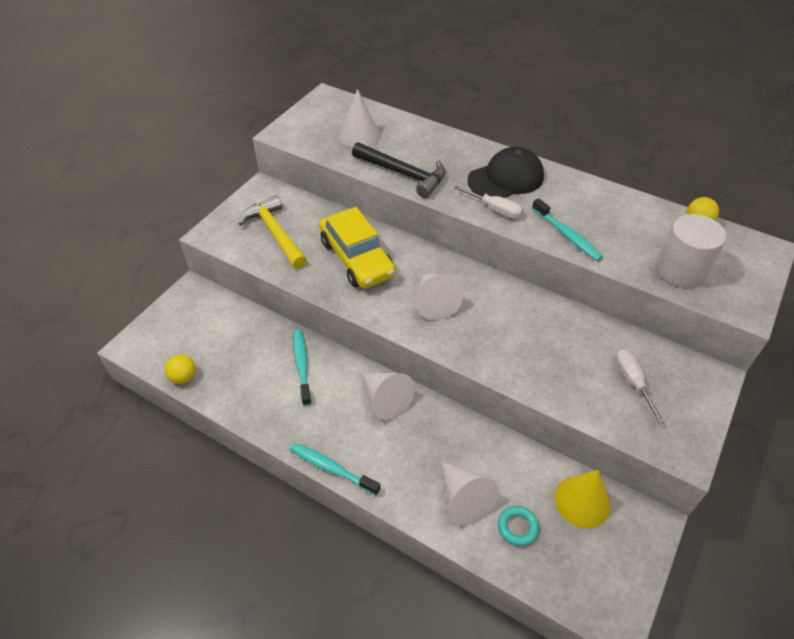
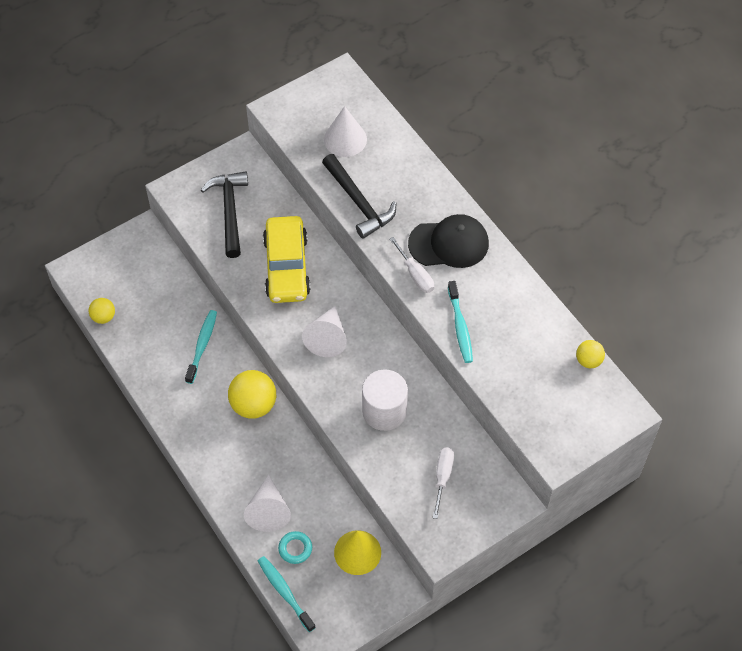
camera: 25 degrees right, 10 degrees up
(275, 233) = (229, 211): yellow hammer -> black hammer
(331, 468) = (182, 444): turquoise toothbrush -> turquoise toothbrush (284, 592)
(385, 400) = (253, 405): white cone -> yellow ball
(680, 270) = (532, 400): white cylinder -> white cylinder (384, 411)

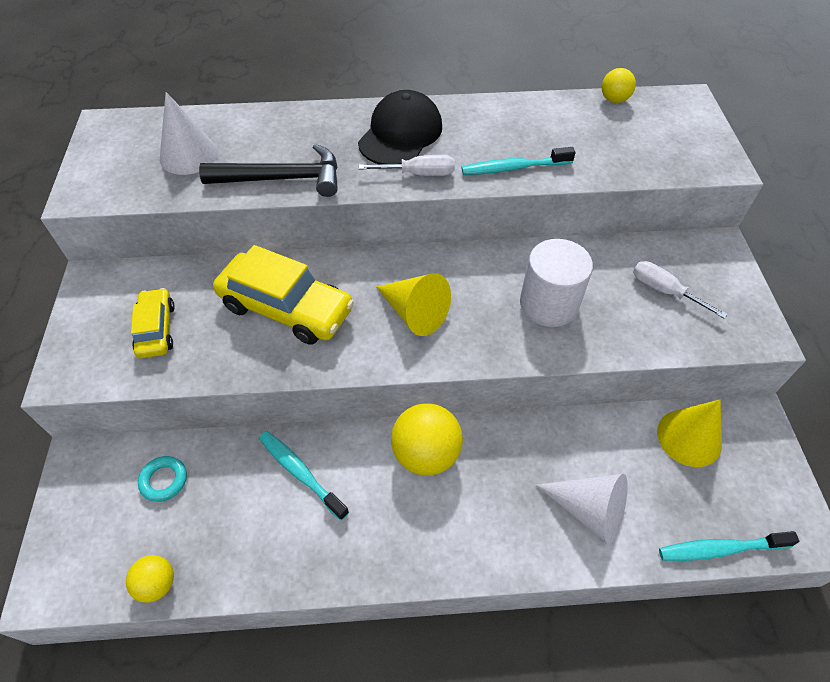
camera: 60 degrees left, 5 degrees down
(229, 211) = (156, 329): black hammer -> yellow car
(295, 549) = (658, 505): turquoise ring -> turquoise ring (164, 480)
(327, 338) = (415, 313): white cone -> yellow cone
(460, 327) = (513, 168): turquoise toothbrush -> turquoise toothbrush turned 150 degrees clockwise

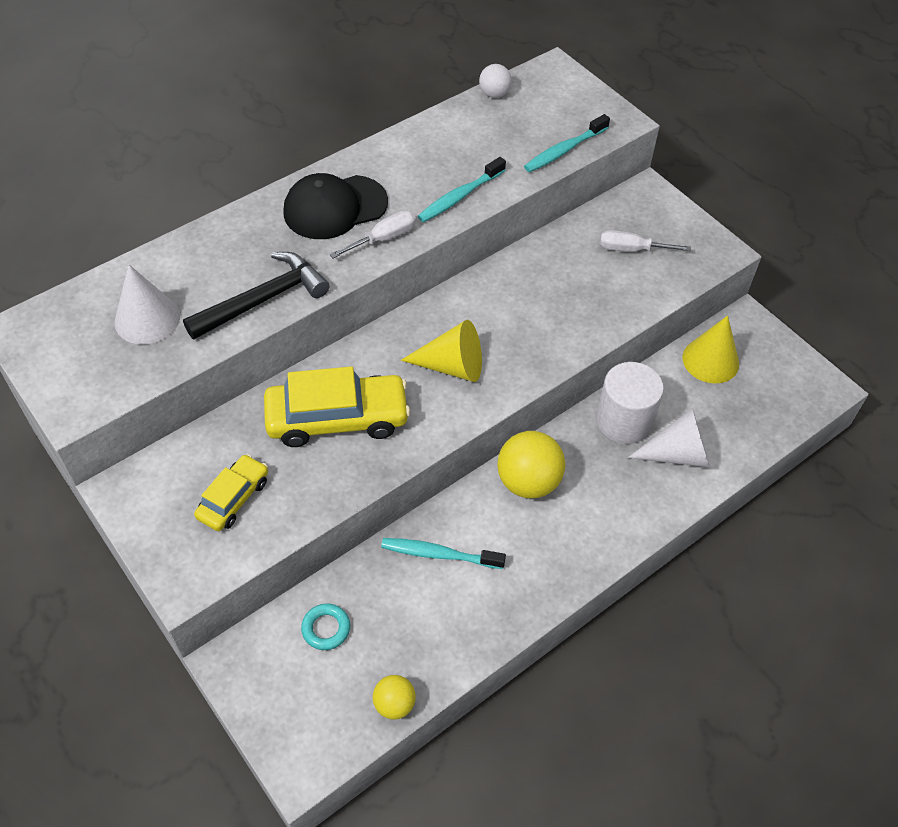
camera: 35 degrees left, 0 degrees up
(156, 329) = (234, 498): yellow car -> yellow car turned 75 degrees clockwise
(400, 134) = (335, 207): black cap -> black cap turned 105 degrees counterclockwise
(548, 304) = (553, 304): white cylinder -> white cylinder (624, 421)
(614, 100) = (494, 94): yellow ball -> white ball
(720, 549) = (780, 429): turquoise toothbrush -> turquoise toothbrush (564, 150)

